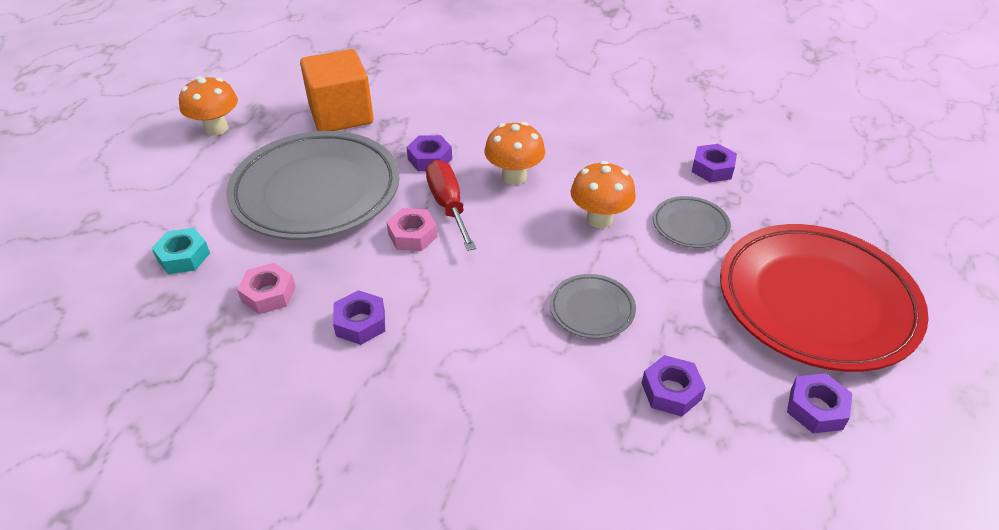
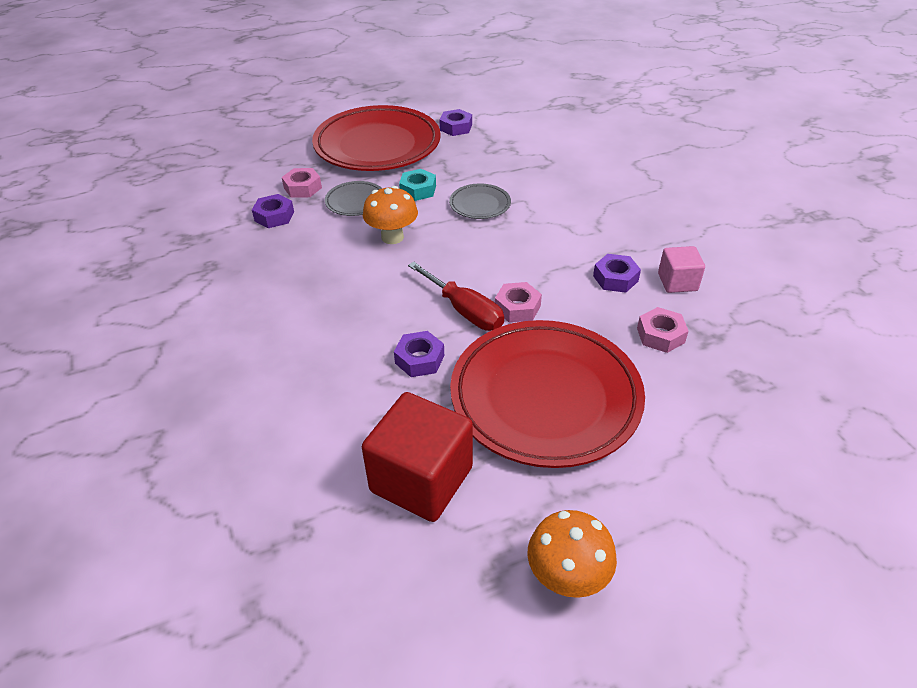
camera: 130 degrees left, 0 degrees up
(183, 256) = (708, 413): turquoise nut -> turquoise nut (418, 190)
(295, 364) = (677, 282): none -> pink cube
(316, 192) = (545, 397): grey plate -> red plate
(341, 115) = (421, 479): orange cube -> red cube
(448, 206) = (464, 311): red screwdriver -> red screwdriver turned 75 degrees counterclockwise
(514, 176) = (389, 298): orange mushroom -> none
(671, 391) = (501, 162): purple nut -> none
(754, 204) = (302, 188): none -> pink nut

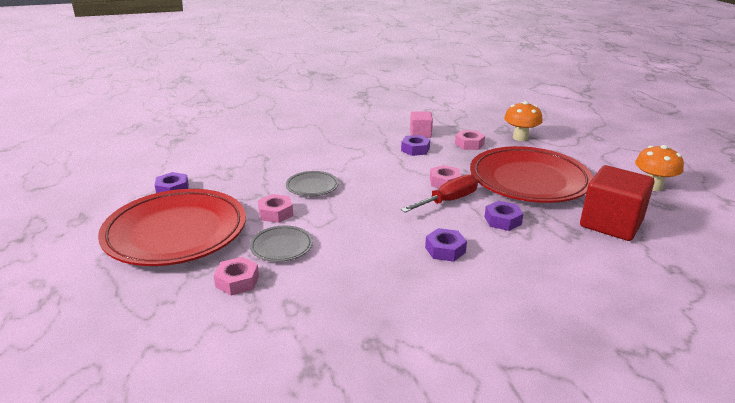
camera: 85 degrees left, 15 degrees down
(274, 216) = (287, 299): purple nut -> purple nut (445, 250)
(392, 237) = (347, 228): orange mushroom -> orange mushroom (520, 137)
(418, 190) = (275, 213): turquoise nut -> pink nut

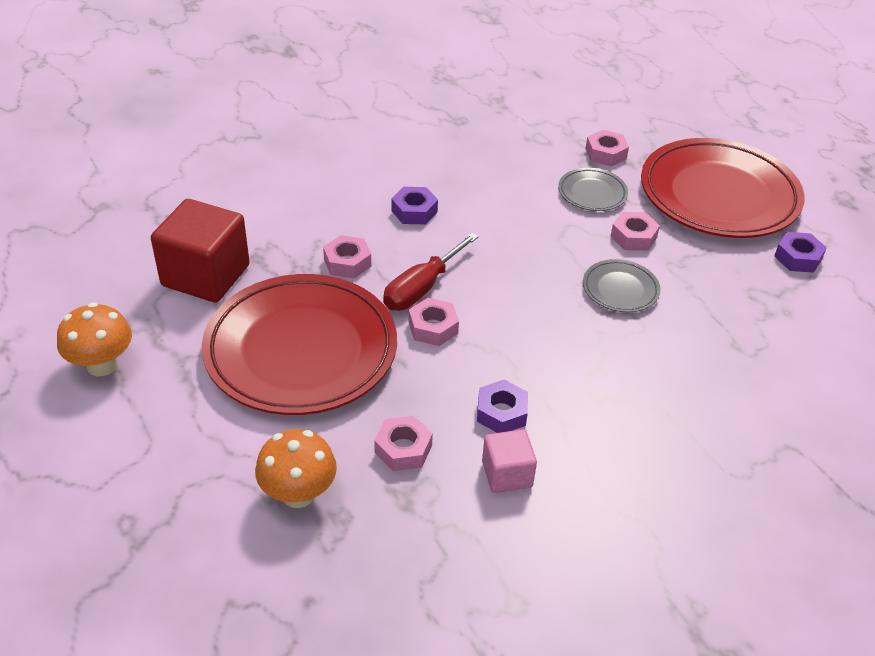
camera: 165 degrees right, 15 degrees up
(502, 220) = (347, 262): purple nut -> pink nut

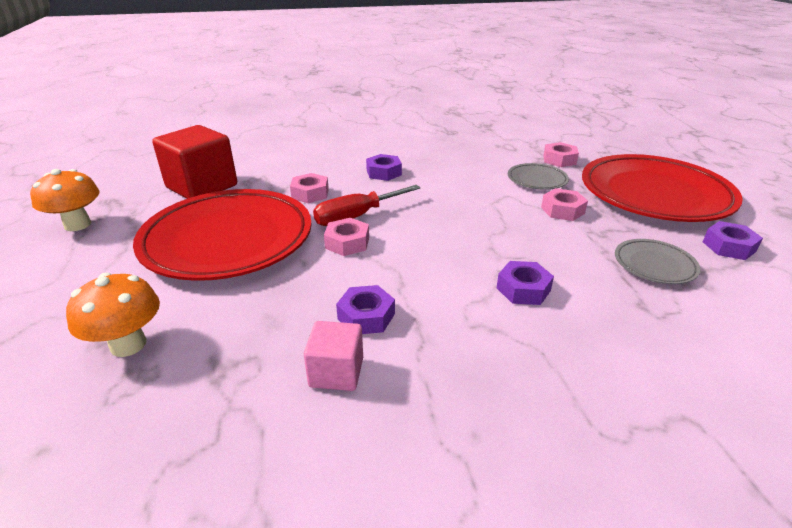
camera: 20 degrees right, 10 degrees down
(403, 449) = (252, 327): pink nut -> none
(620, 289) = (534, 243): grey plate -> grey plate (654, 265)
(629, 350) = (523, 289): none -> purple nut

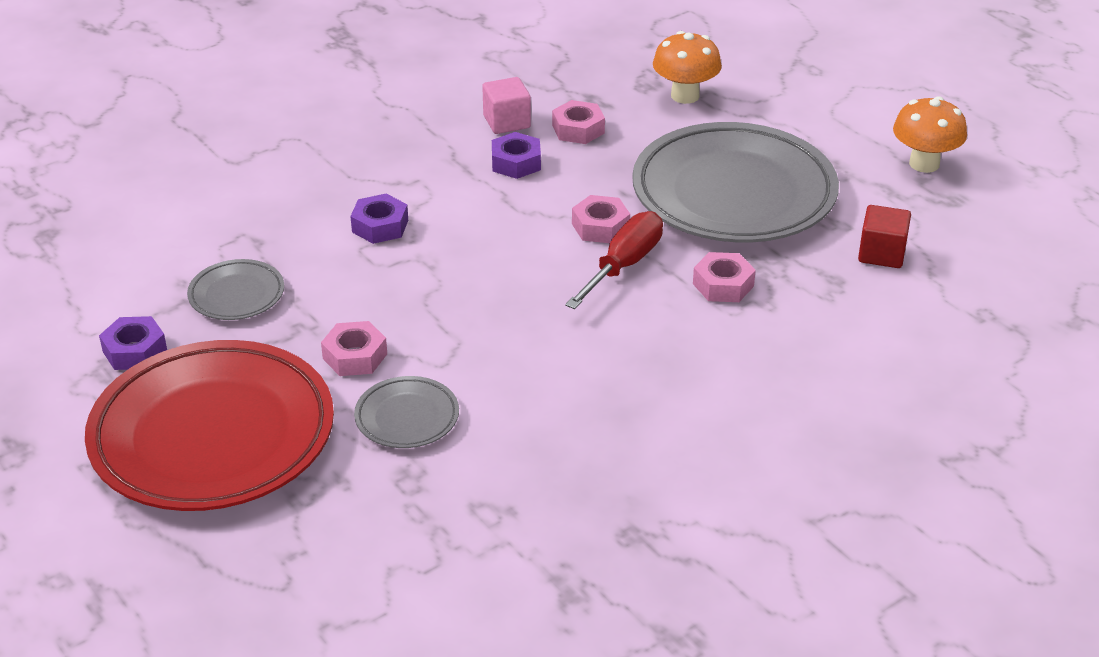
camera: 155 degrees right, 5 degrees up
(202, 186) = (881, 254): red cube -> red cube, size x0.54
(228, 240) = (733, 193): red plate -> grey plate
(384, 172) = (660, 360): purple nut -> none
(559, 160) = (378, 494): pink nut -> pink nut (578, 129)

